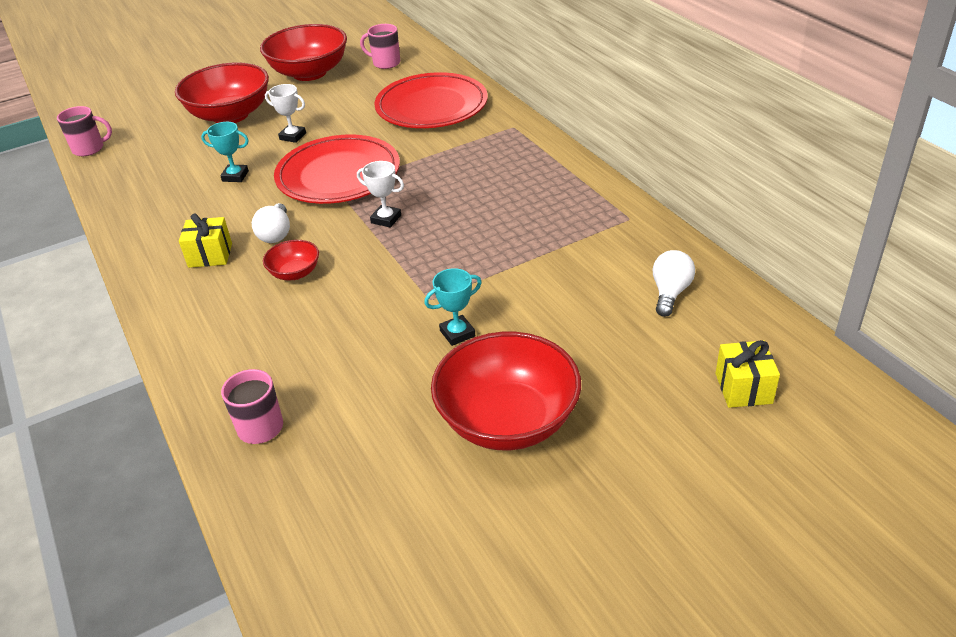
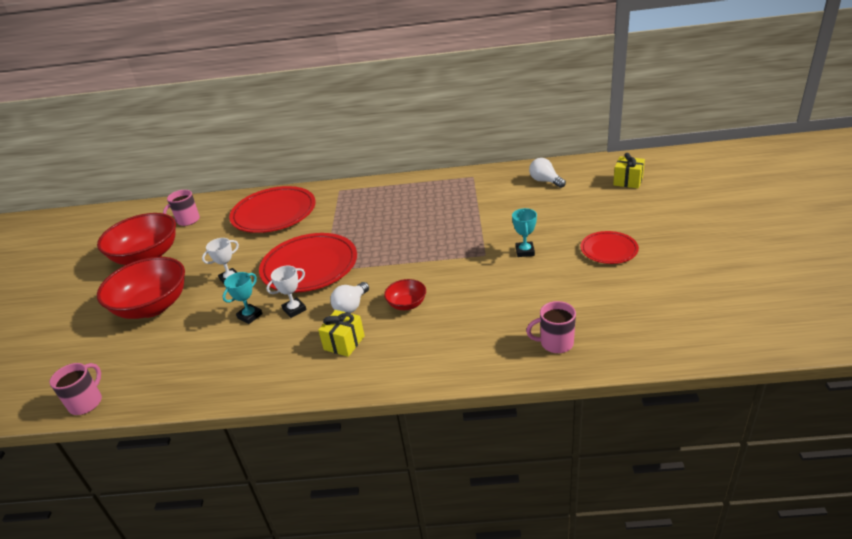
camera: 60 degrees left, 5 degrees down
(276, 234) = (351, 306): white light bulb -> white light bulb turned 90 degrees clockwise
(386, 219) = (385, 256): white trophy -> white trophy (294, 309)
(508, 420) = (609, 250): red bowl -> red plate

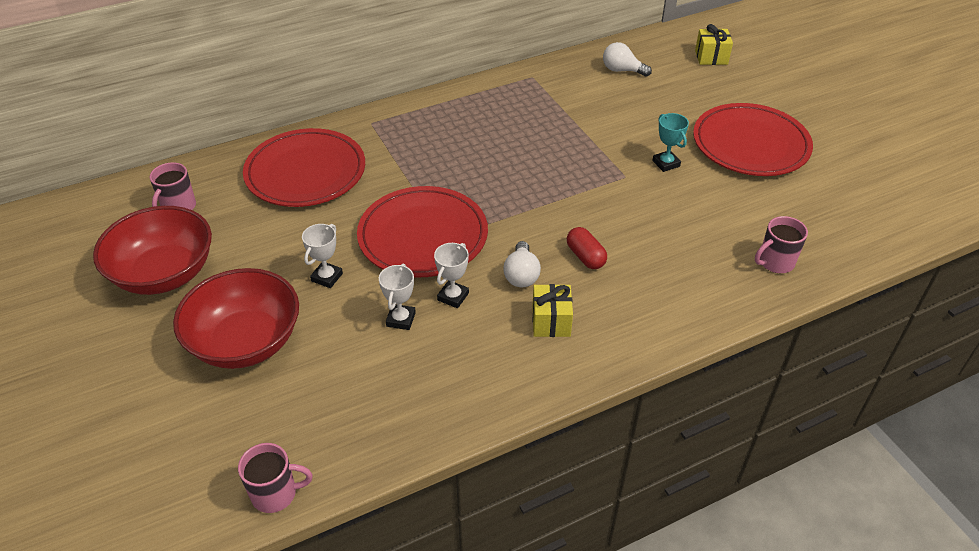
camera: 30 degrees left, 10 degrees up
(87, 402) = (275, 493): pink mug -> pink mug turned 90 degrees clockwise
(250, 316) = (401, 319): turquoise trophy -> white trophy
(407, 304) = (585, 257): red bowl -> red capsule
(609, 250) = (750, 144): red plate -> red plate, size x1.84

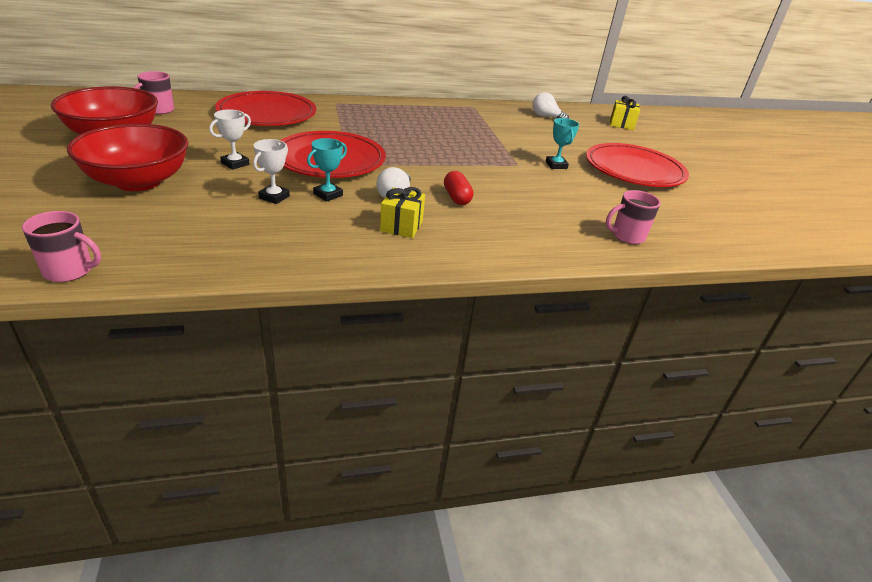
camera: 10 degrees right, 10 degrees down
(453, 296) = (328, 195): white trophy -> turquoise trophy

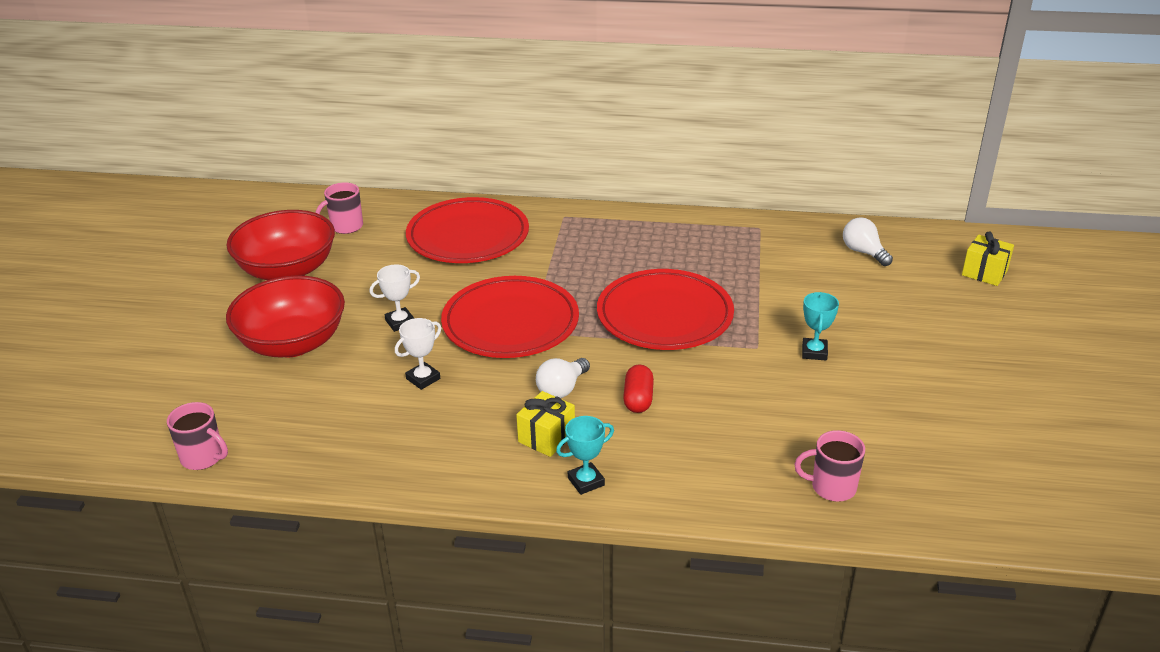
camera: 25 degrees right, 0 degrees up
(328, 195) = (484, 380): turquoise trophy -> turquoise trophy (586, 481)
(634, 170) = (933, 370): red plate -> red plate (664, 315)

